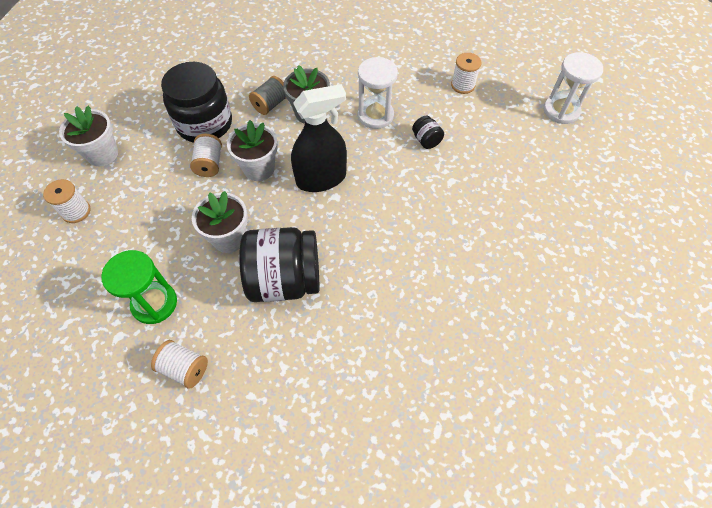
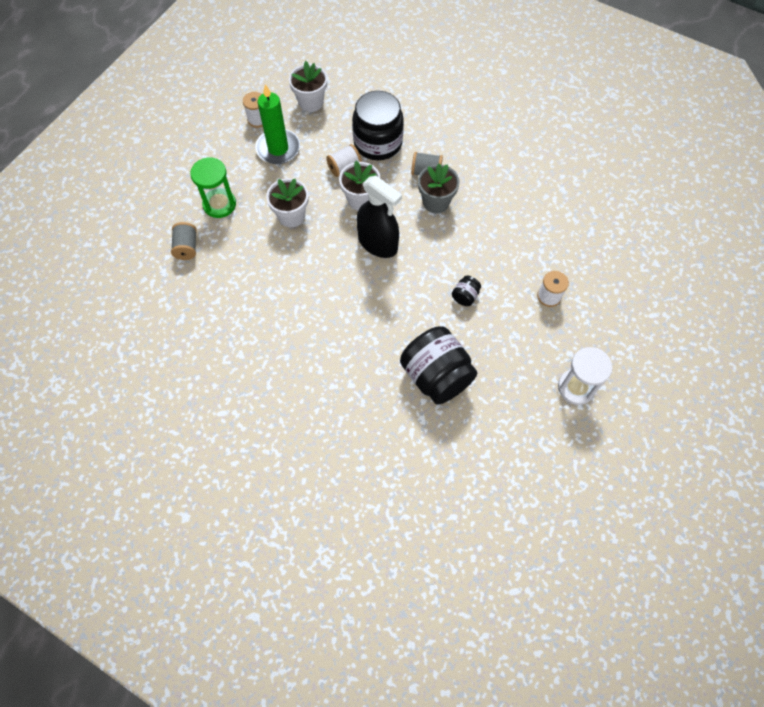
camera: 60 degrees right, 5 degrees up
(132, 210) = (278, 148): none -> green candle
(184, 368) = (186, 247): white spool -> grey spool
(285, 280) = (279, 267): black jar -> black jar (436, 376)
(375, 115) = (466, 248): white hourglass -> none

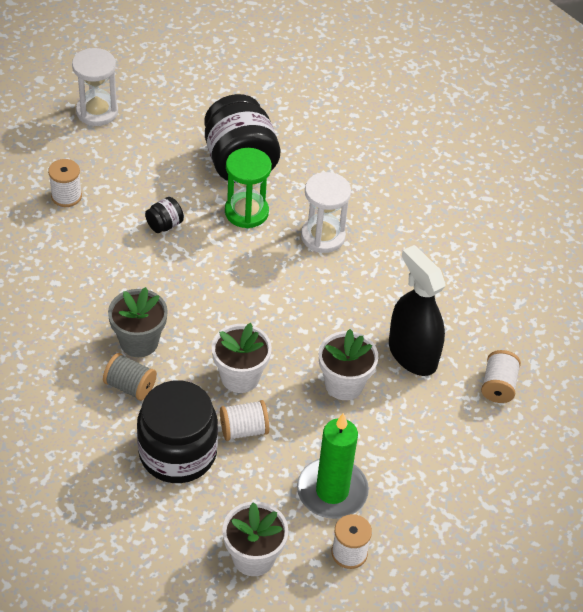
camera: 165 degrees left, 15 degrees down
(186, 247) = (498, 386): grey spool -> white spool
(219, 204) = (441, 431): green hourglass -> green hourglass (246, 212)
(344, 327) = (323, 236): none -> white hourglass
(378, 243) = (242, 314): black spray bottle -> black spray bottle (412, 354)

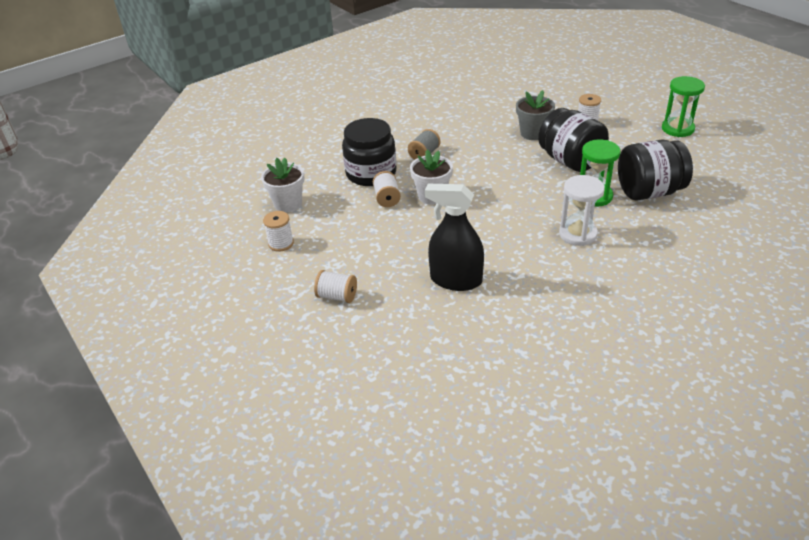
camera: 100 degrees right, 10 degrees down
(97, 111) = (677, 129): white hourglass -> green hourglass
(139, 342) = (461, 156): grey flower pot -> grey flower pot (533, 133)
(164, 225) = (570, 161): black jar -> black jar, size x2.37
(332, 491) = (331, 236): green candle -> none
(344, 384) = (425, 243): white flower pot -> none
(412, 354) = (456, 280): black spray bottle -> black spray bottle turned 135 degrees counterclockwise
(498, 386) = (423, 330): white spool -> white spool (337, 296)

